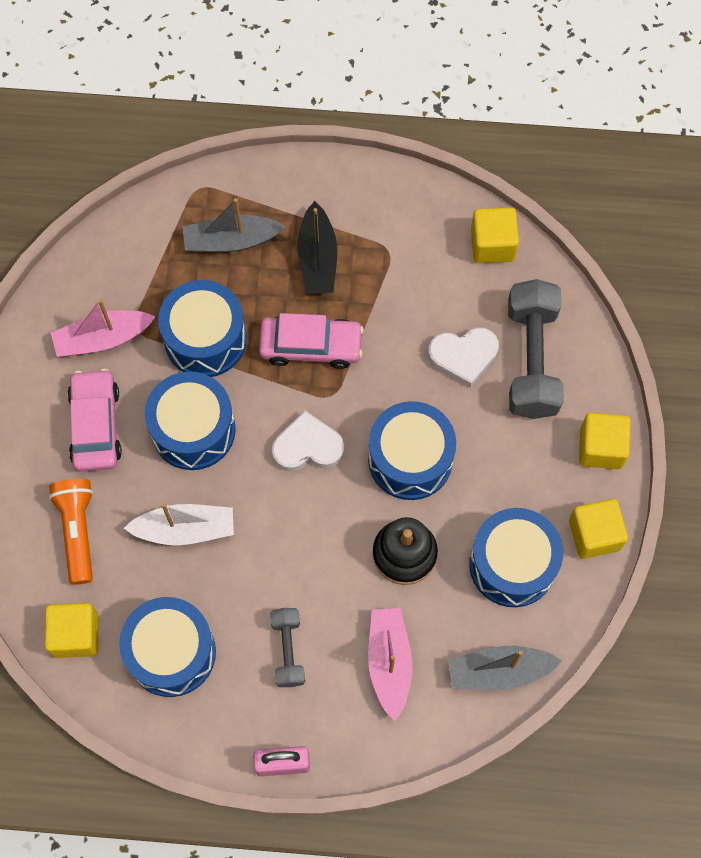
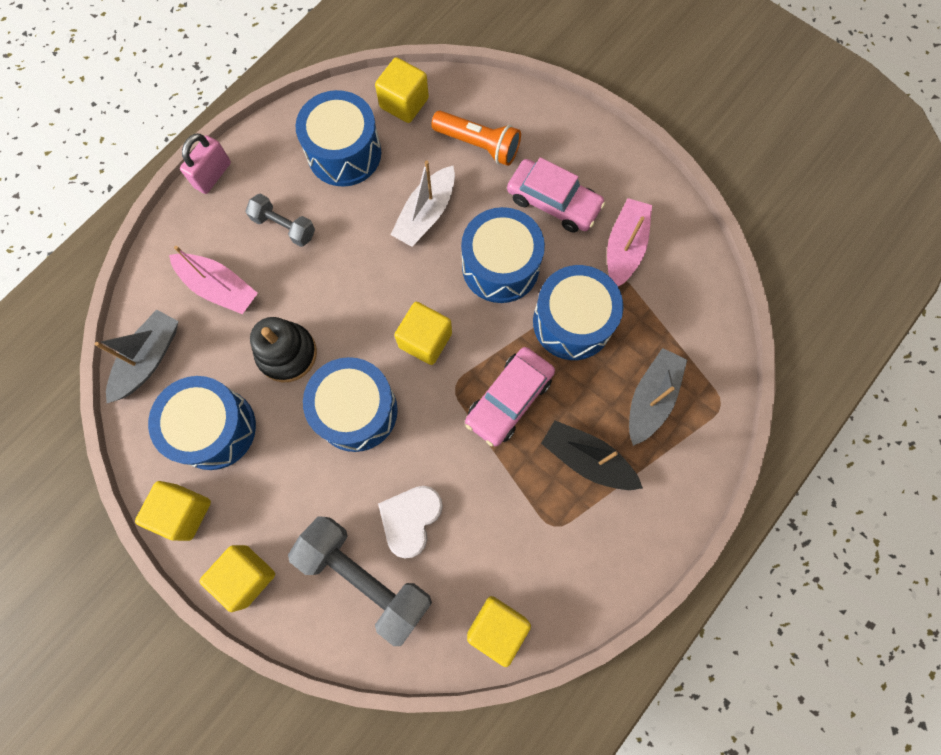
camera: 125 degrees right, 5 degrees up
(307, 447) = (425, 340): white heart -> yellow cube

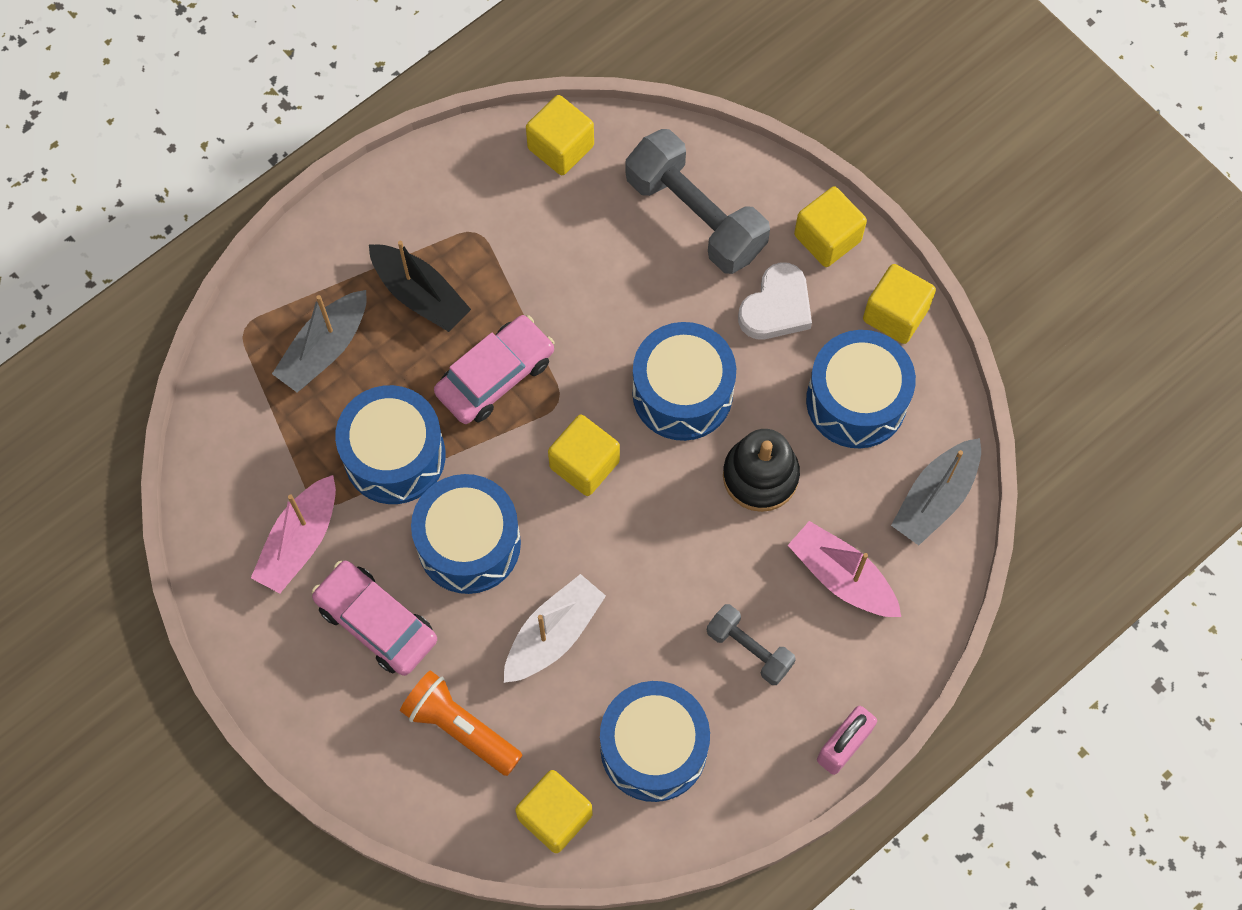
camera: 170 degrees left, 5 degrees down
(411, 519) = (636, 265): white heart -> white heart (776, 307)

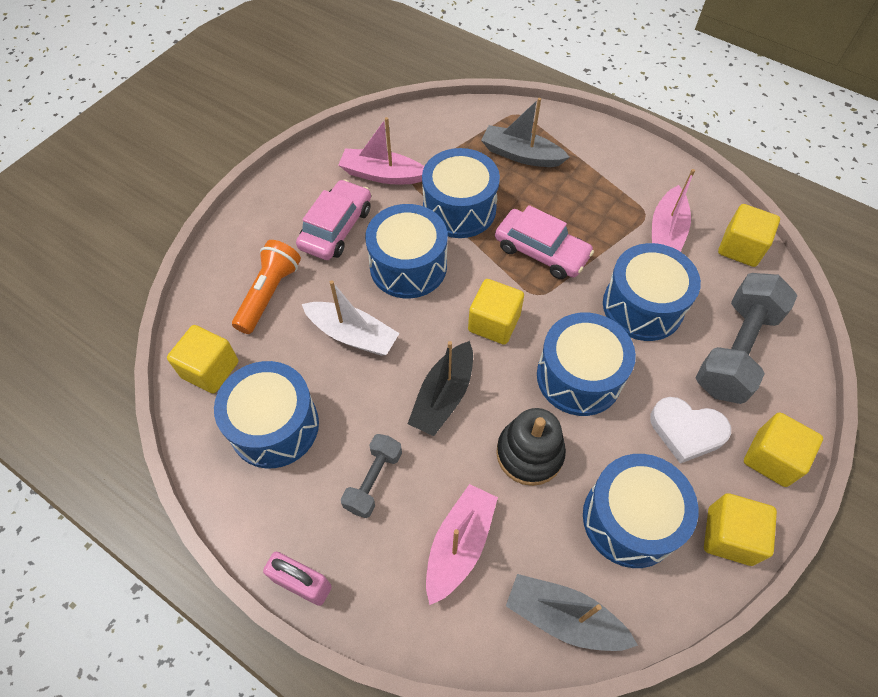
camera: 75 degrees right, 10 degrees down
(420, 294) = (583, 194): black boat -> black boat (443, 396)
(513, 221) = (666, 233): none -> pink boat
(610, 289) = (642, 306): none -> blue drum

